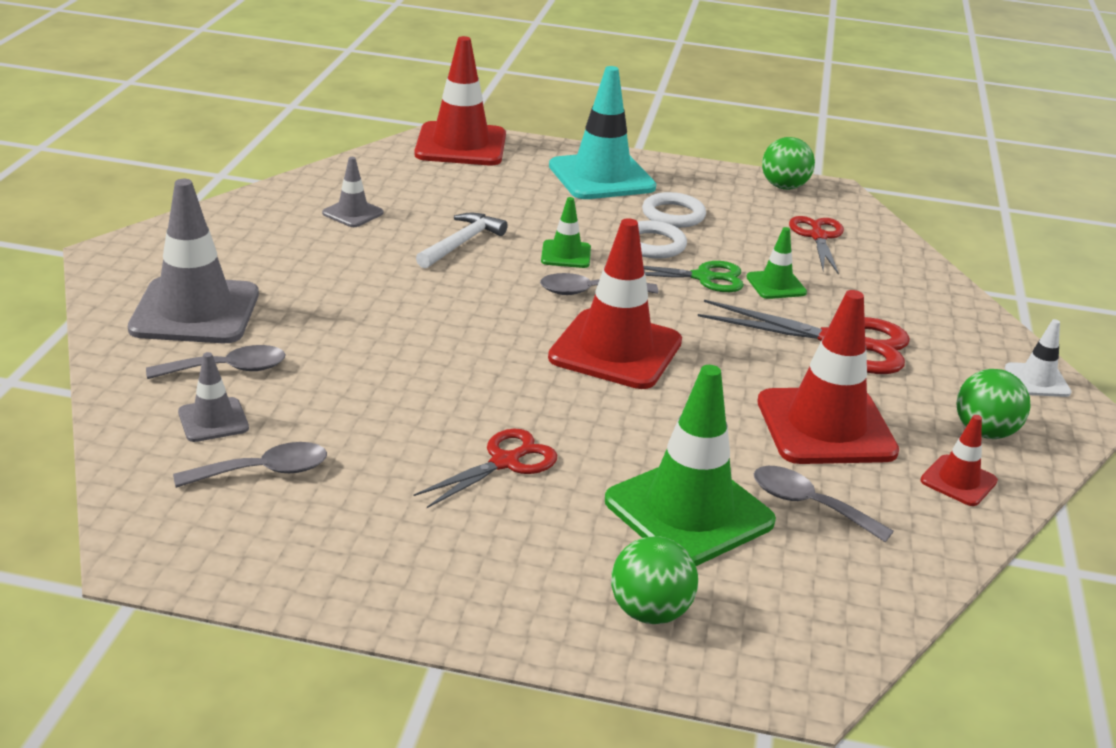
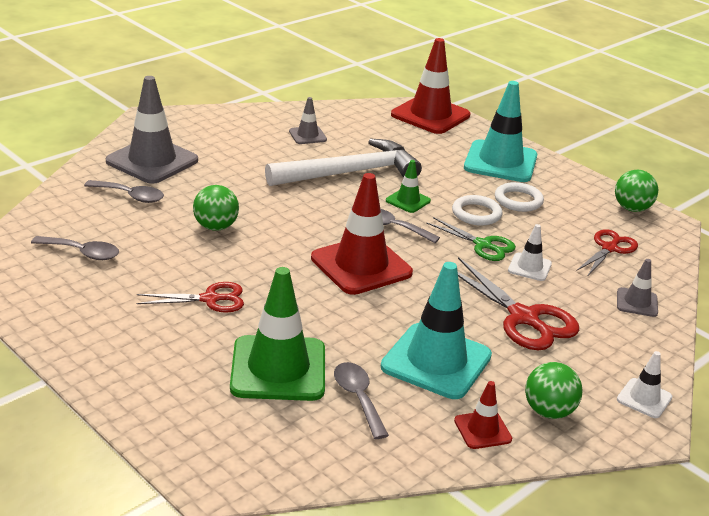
camera: 35 degrees right, 0 degrees up
(213, 420) = (91, 218): grey traffic cone -> grey traffic cone (637, 302)
(461, 243) = (350, 173): white hammer -> white hammer, size x1.88
(650, 612) = (182, 407): green ball -> green ball (216, 227)
(776, 285) = (529, 267): green traffic cone -> white traffic cone
(825, 427) = (436, 361): red traffic cone -> turquoise traffic cone

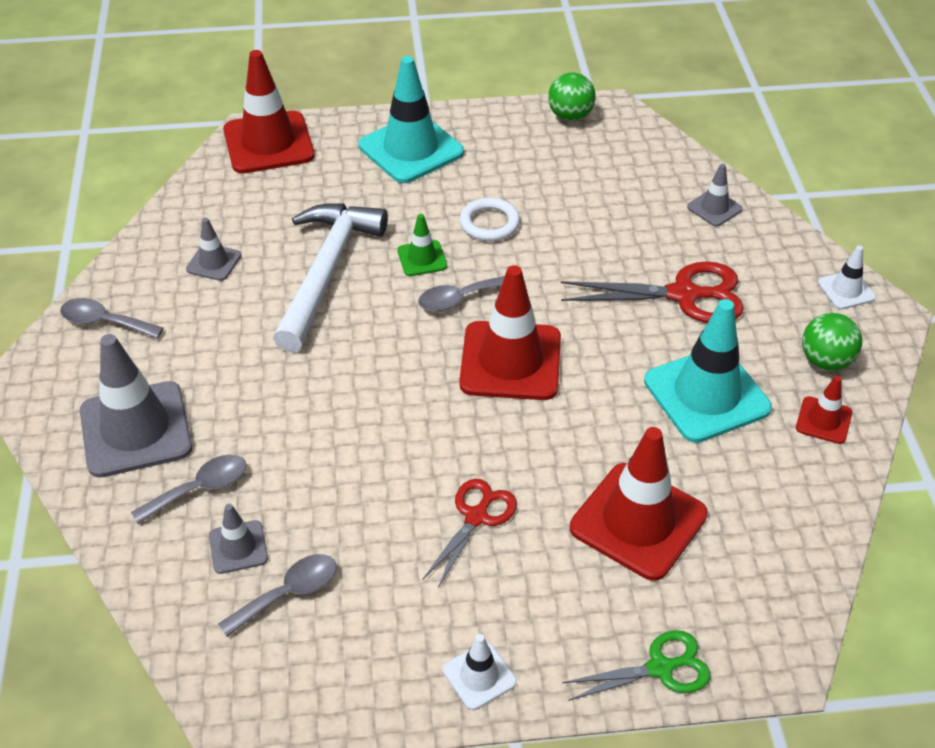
camera: 50 degrees left, 15 degrees up
(100, 224) = (238, 547): none -> grey traffic cone
(216, 227) = (337, 442): green ball -> none
(278, 369) = (638, 521): green traffic cone -> red traffic cone
(358, 398) = (724, 483): grey spoon -> grey spoon (104, 322)
(483, 245) = (547, 251): green scissors -> green scissors (660, 668)
(518, 200) = (491, 180): white ring -> none
(529, 267) = (609, 242): white traffic cone -> white traffic cone (479, 676)
(609, 248) = (621, 171): red scissors -> none

